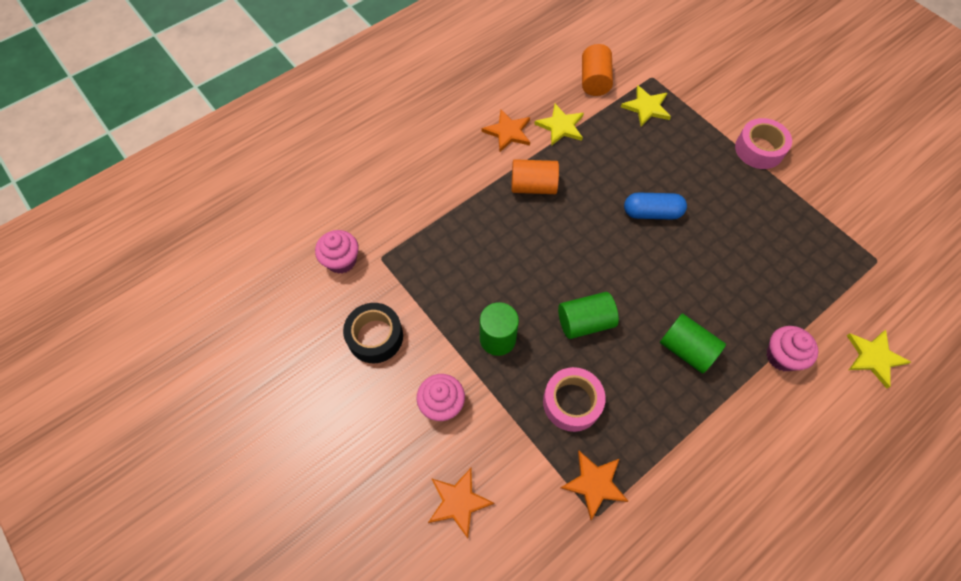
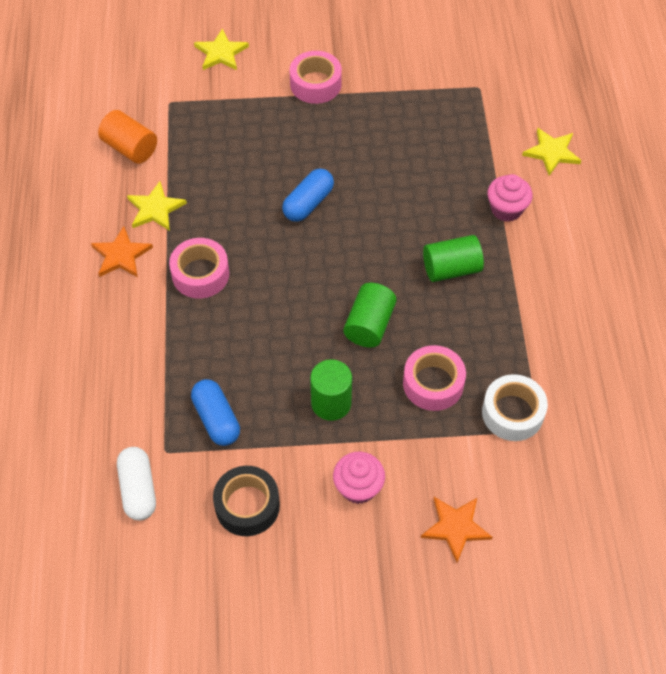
camera: 55 degrees left, 5 degrees down
(341, 261) = (138, 489): pink cupcake -> white capsule
(428, 272) = (216, 419): none -> blue capsule
(533, 186) = (200, 274): orange cylinder -> pink tape
(594, 483) = (512, 413): orange star -> white tape
(646, 107) = (198, 130): yellow star -> yellow star (221, 53)

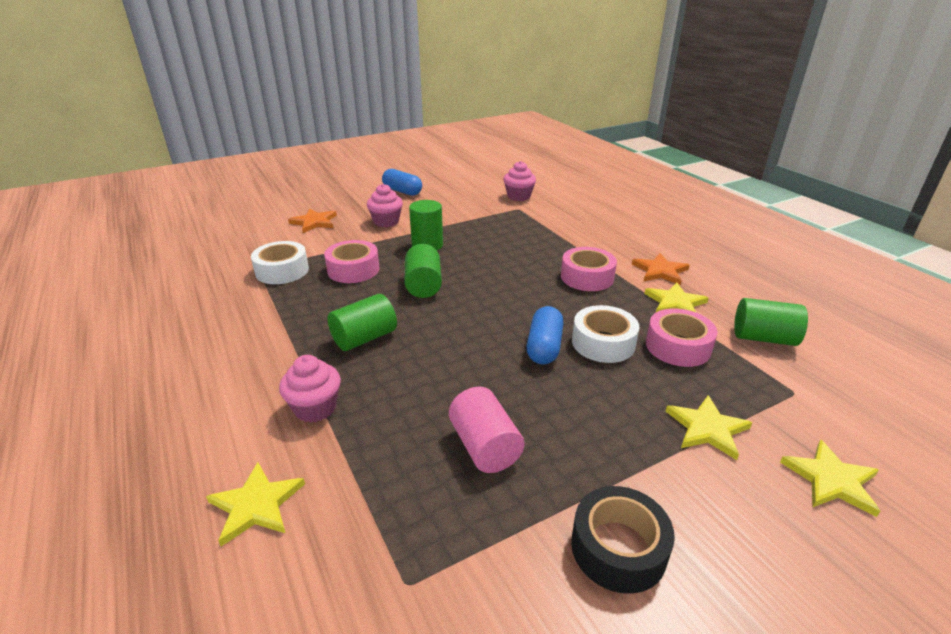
camera: 155 degrees right, 25 degrees down
(130, 148) = (763, 338): orange cylinder -> green cylinder
(138, 489) = (518, 196): white capsule -> pink cupcake
(216, 419) = (499, 224): blue capsule -> blue capsule (402, 191)
(247, 505) = (451, 204): black tape -> black tape (618, 548)
(255, 101) = (707, 429): none -> yellow star
(258, 190) = (603, 343): none -> white tape
(315, 84) = (661, 483): pink tape -> pink tape (678, 346)
(403, 140) = (485, 446): none -> pink cylinder

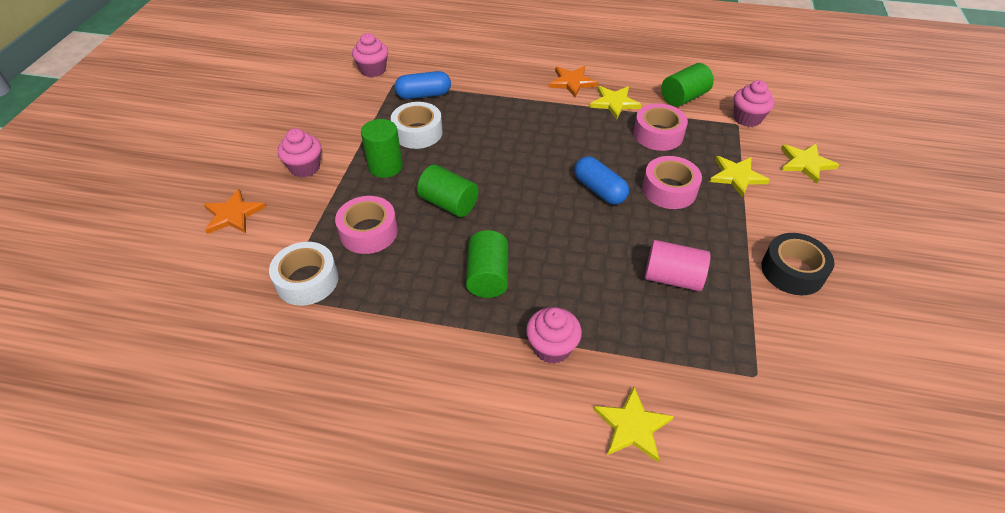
camera: 50 degrees left, 15 degrees up
(402, 191) = (255, 125): blue capsule -> blue capsule (424, 95)
(587, 277) = (540, 117): pink tape -> pink tape (669, 190)
(603, 343) = (622, 161): white tape -> white tape (418, 132)
(818, 395) = (747, 118): none -> pink cupcake

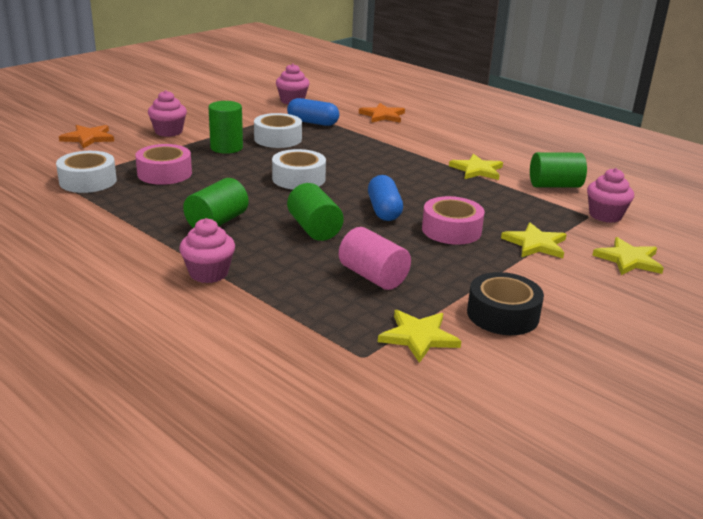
camera: 30 degrees right, 20 degrees down
(449, 203) = (245, 179): green cylinder -> green cylinder (314, 229)
(492, 181) = (298, 178): none -> white tape
(572, 82) = (454, 149): orange star -> orange star (383, 115)
(632, 426) = (206, 336): yellow star -> yellow star (418, 337)
(658, 134) = (492, 198): pink tape -> none

